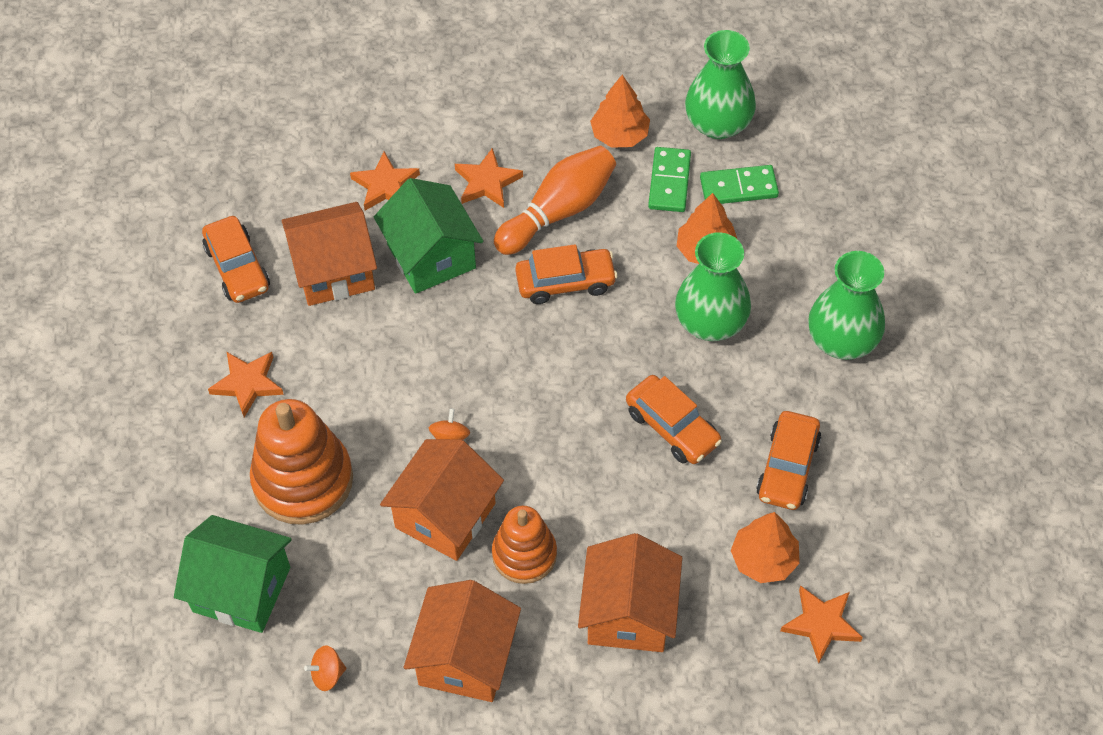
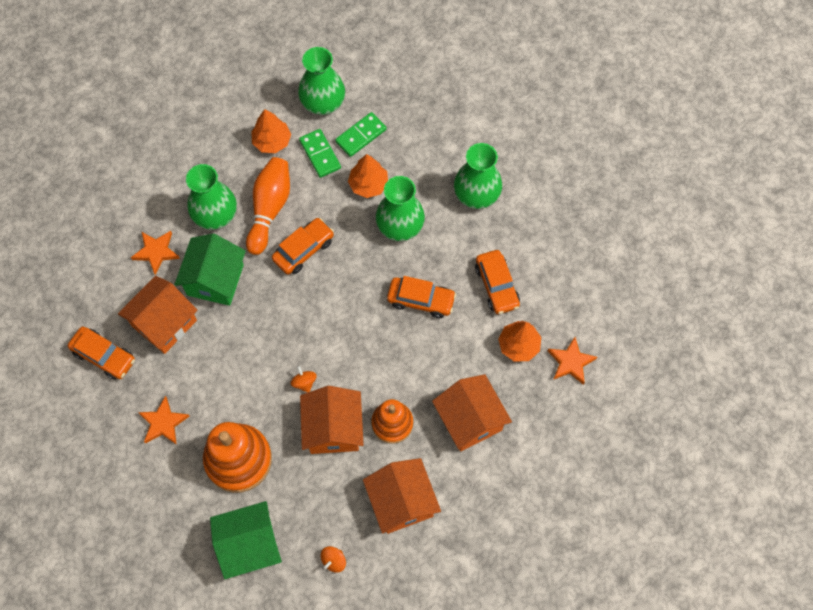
camera: 35 degrees left, 10 degrees up
(431, 256) = (215, 280): green house -> green house turned 75 degrees clockwise
(487, 182) = (215, 215): orange star -> green vase

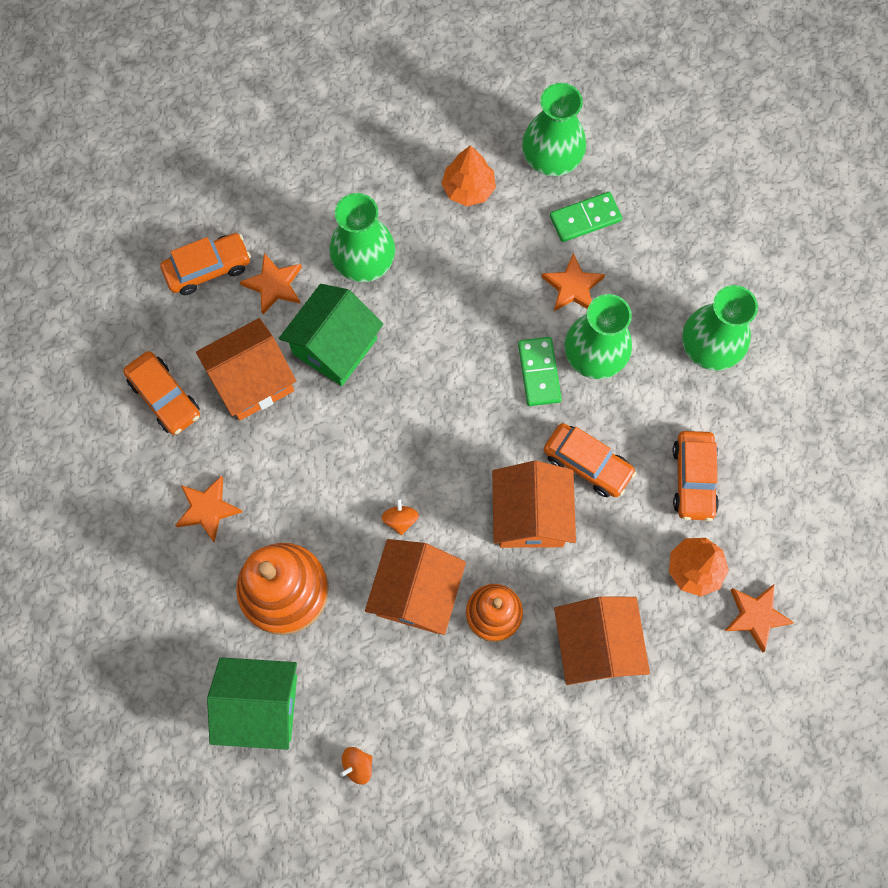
camera: 20 degrees right, 5 degrees up
(269, 209) = (435, 277): orange bowling pin -> none
(303, 250) = (459, 345): orange car -> orange car (208, 268)
(320, 154) = (523, 226): green domino -> green domino (539, 372)
(368, 184) = (572, 287): orange tree -> orange star
(401, 502) = (470, 721): orange house -> orange house (530, 516)

